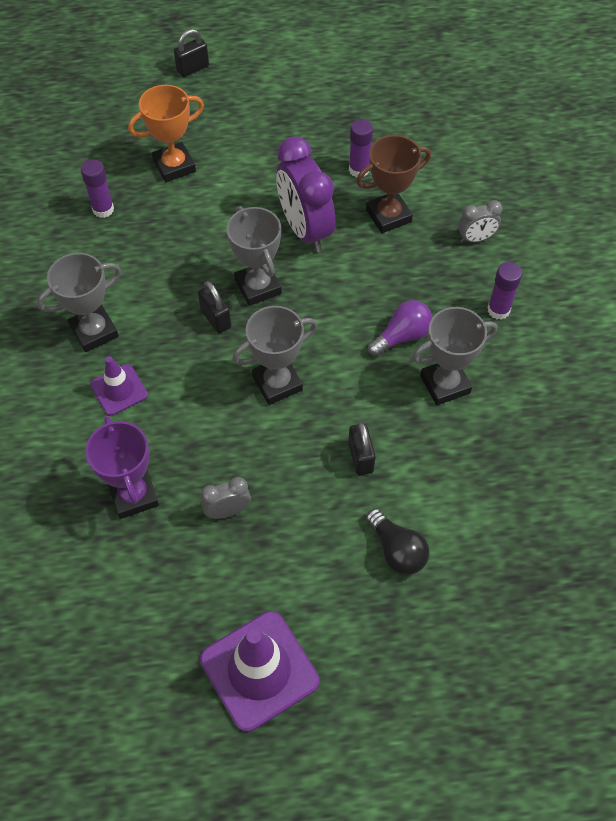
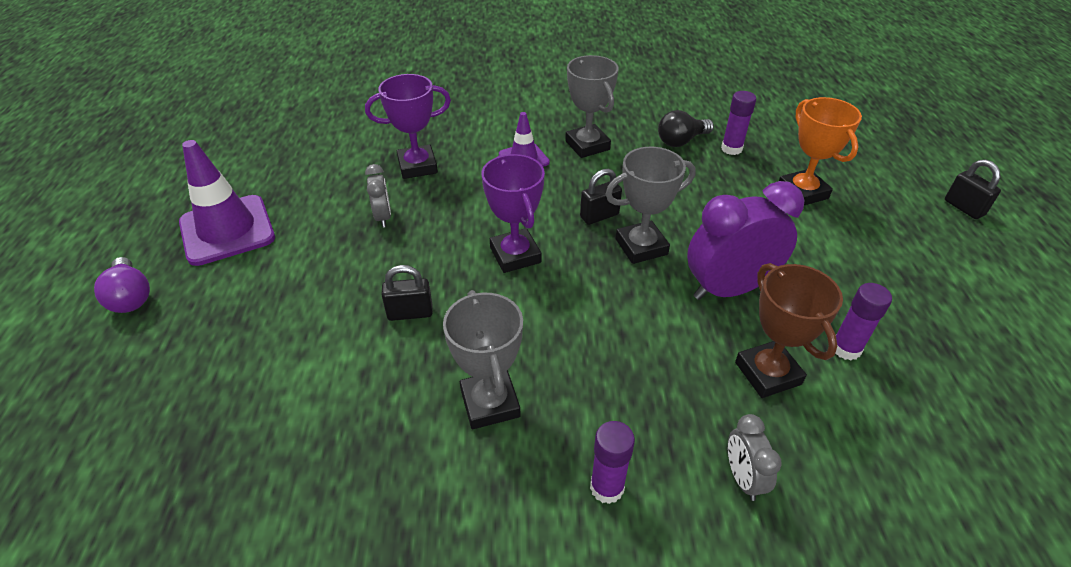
camera: 95 degrees right, 15 degrees down
(277, 383) = (515, 255): grey trophy -> purple trophy
(397, 550) = (292, 332): black light bulb -> black light bulb (681, 141)
(402, 336) = (567, 366): purple light bulb -> purple light bulb (131, 297)

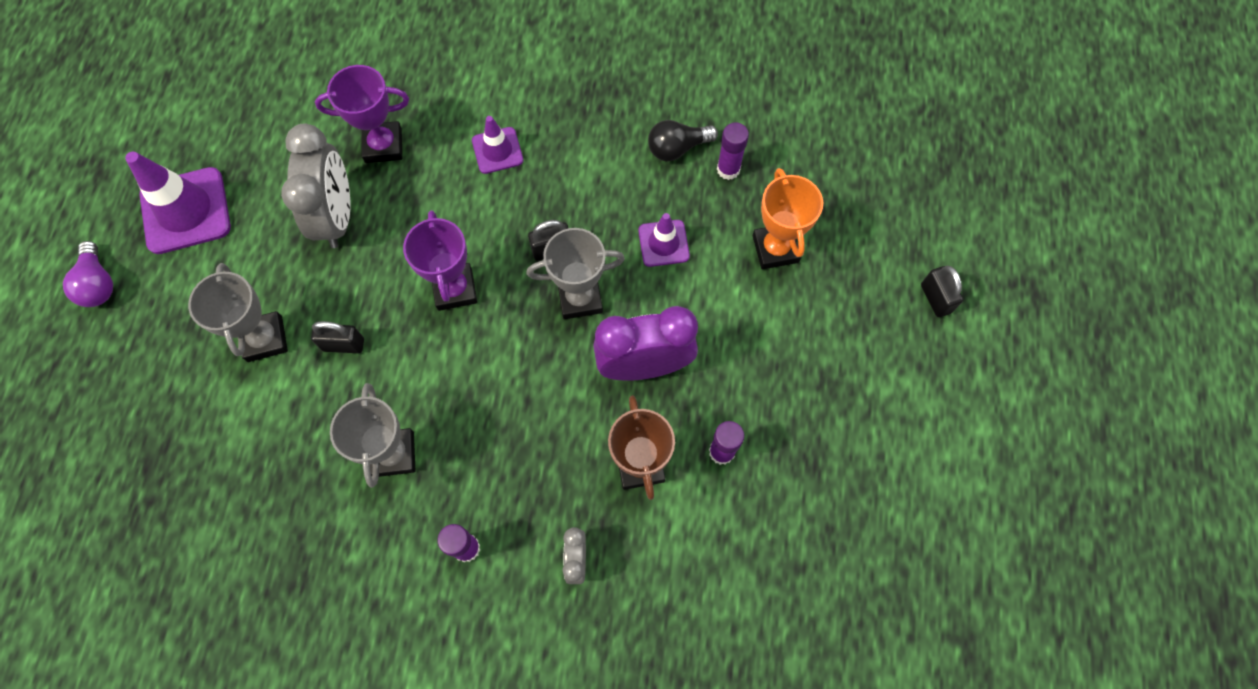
camera: 10 degrees right, 25 degrees up
(383, 217) = (337, 216): grey clock -> grey clock, size x2.02
(587, 145) = (571, 140): grey trophy -> grey trophy (265, 339)
(701, 200) = (663, 243): none -> purple traffic cone

